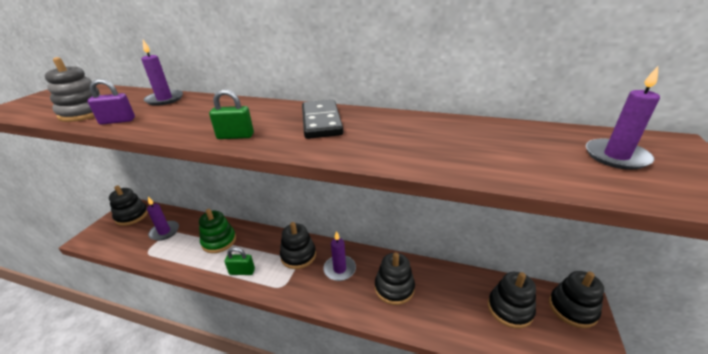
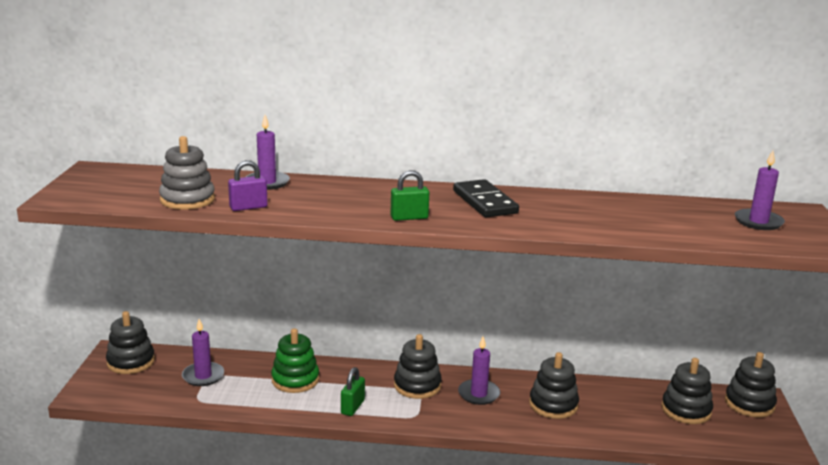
camera: 15 degrees left, 10 degrees down
(242, 271) = (352, 407): green padlock -> green padlock turned 60 degrees counterclockwise

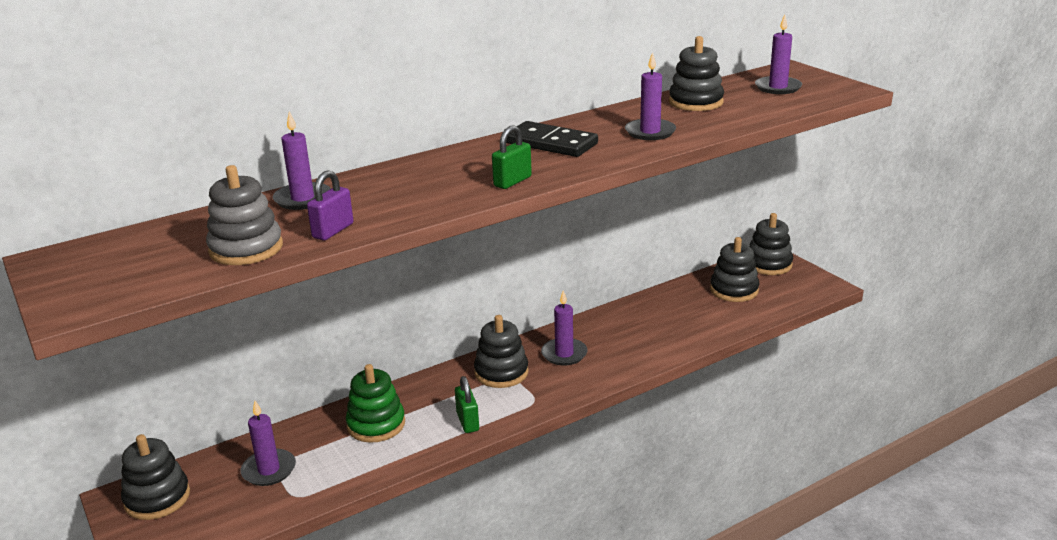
camera: 35 degrees left, 5 degrees up
(553, 405) = (635, 333): black stacking toy -> black stacking toy (696, 102)
(575, 219) = (650, 132): none -> purple candle

